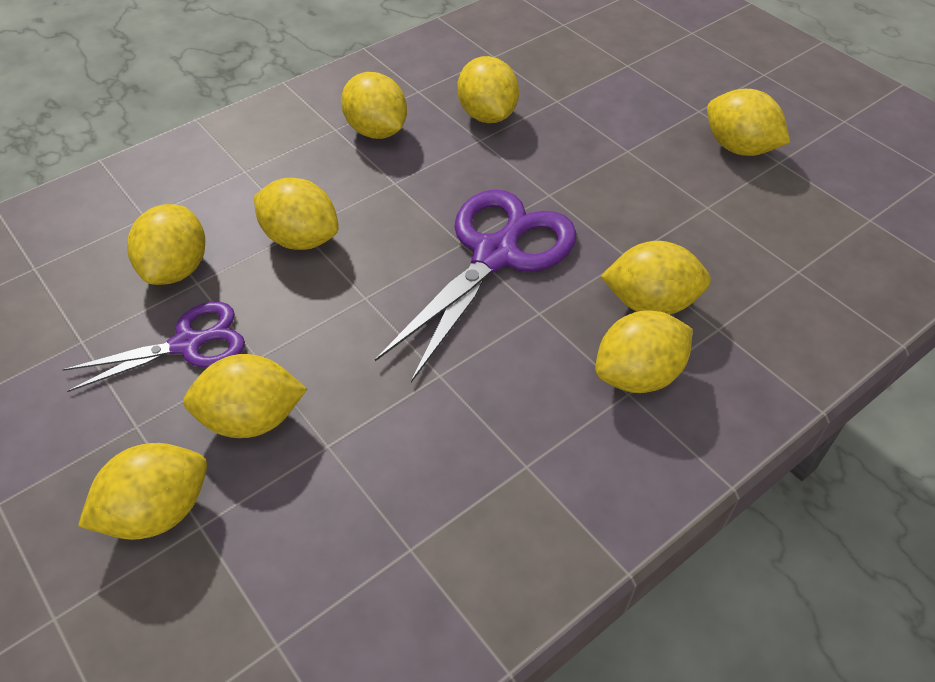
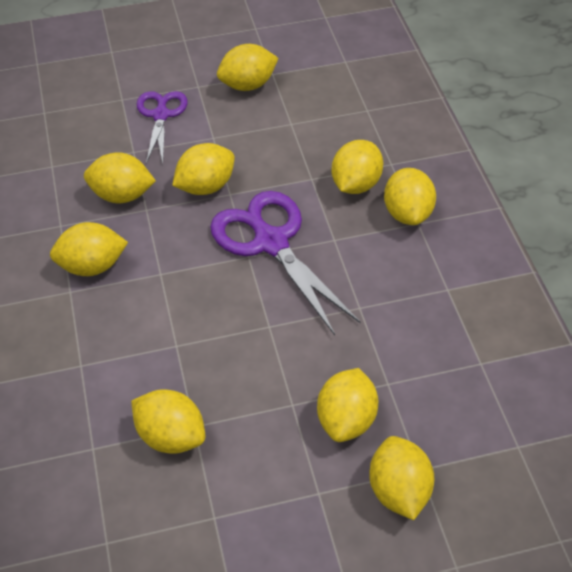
camera: 65 degrees left, 0 degrees up
(187, 344) = (256, 445): purple scissors -> purple scissors (161, 115)
(301, 239) = (186, 348): yellow lemon -> yellow lemon (205, 186)

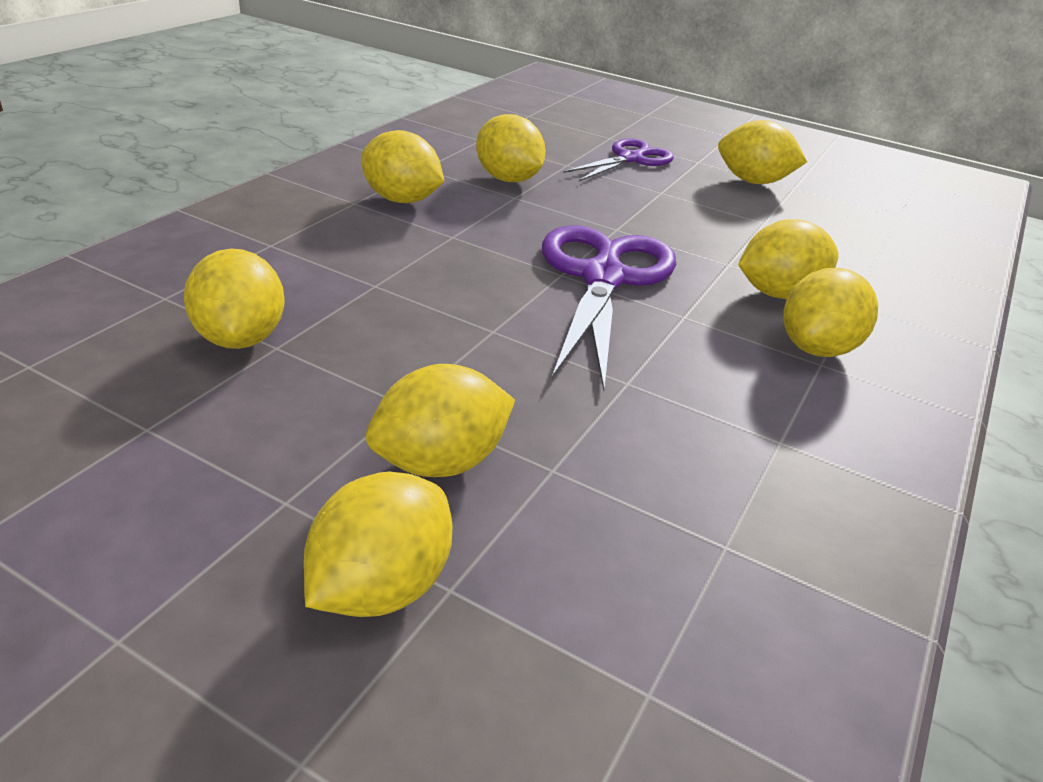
camera: 40 degrees right, 15 degrees down
(205, 186) = (598, 212): yellow lemon -> none

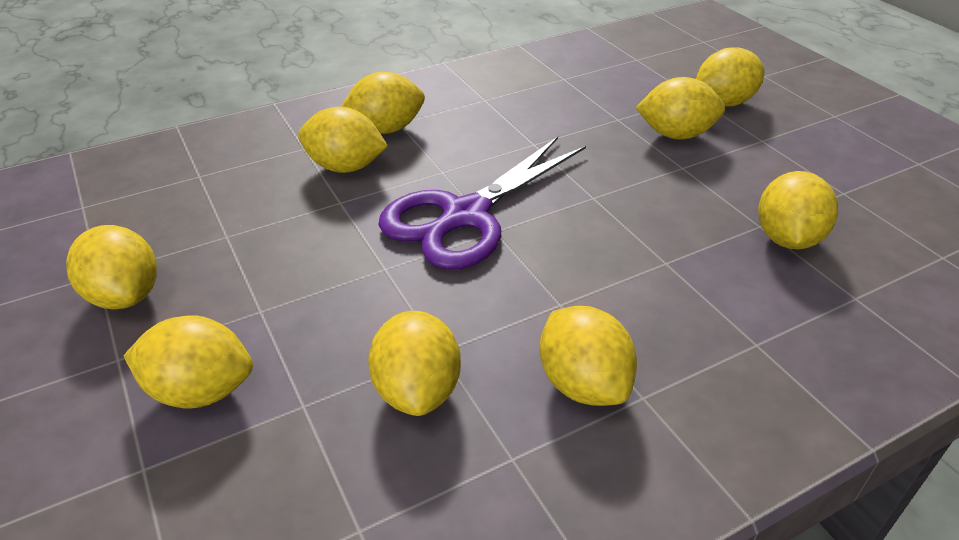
camera: 145 degrees left, 5 degrees up
(630, 159) = (200, 391): purple scissors -> yellow lemon

